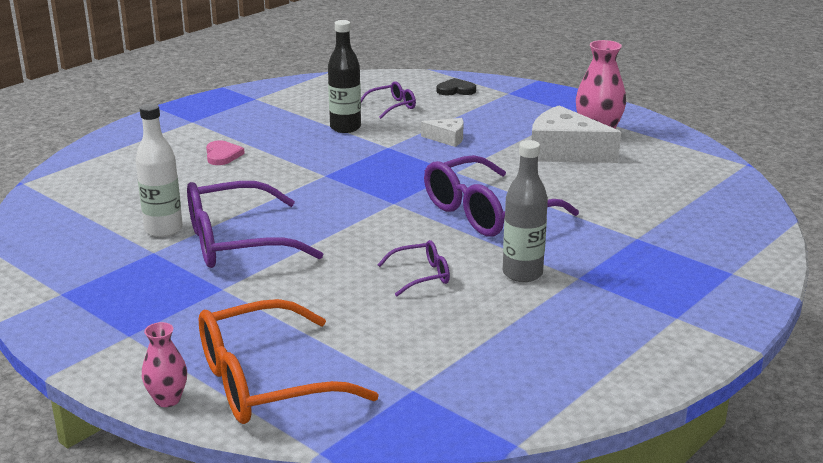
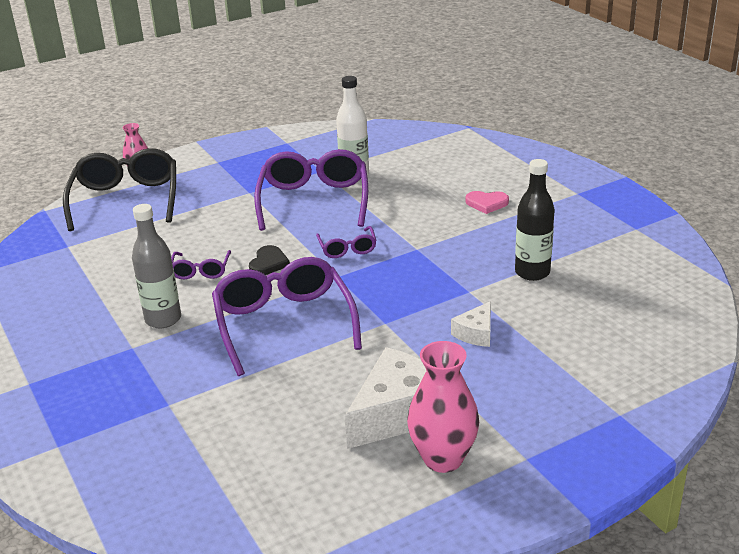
camera: 110 degrees right, 5 degrees up
(267, 381) = (126, 200): orange glasses -> black glasses
(392, 106) = (589, 310): purple glasses -> purple glasses (347, 248)
(456, 90) = (639, 369): black heart -> black heart (268, 263)

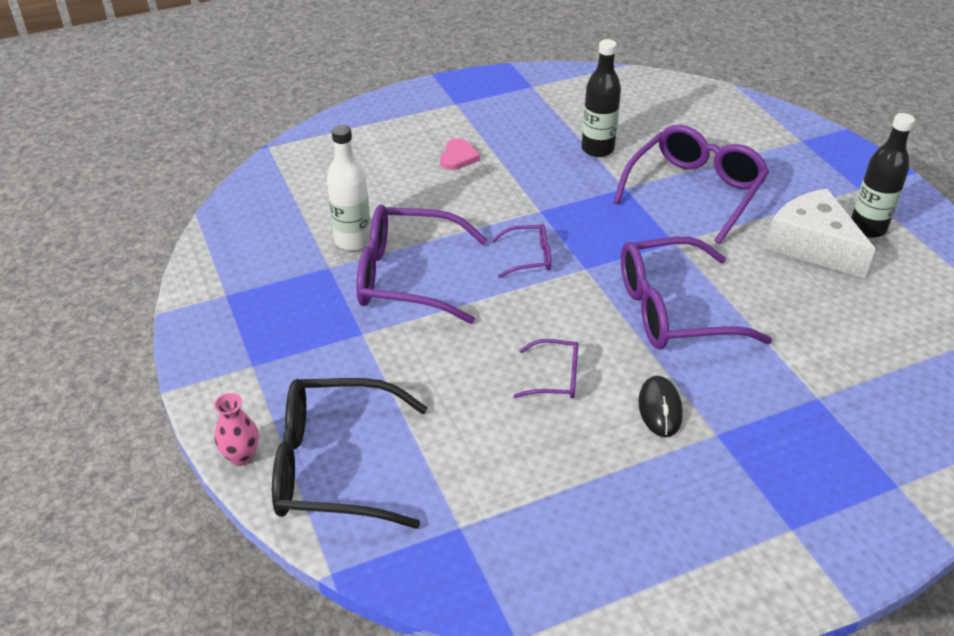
camera: 85 degrees left, 10 degrees up
(163, 319) = (660, 409): grey bottle -> black mouse
(268, 263) = (548, 319): black heart -> none
(443, 459) = (867, 228): pink vase -> black bottle
(476, 333) = (694, 192): white cheese -> purple glasses

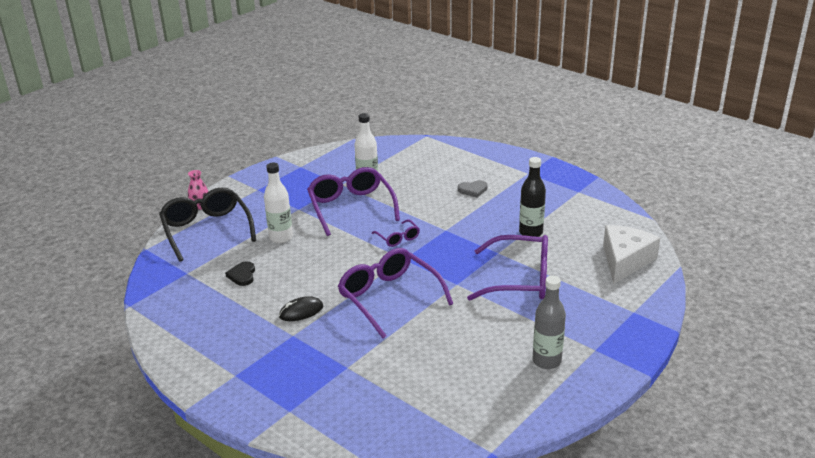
camera: 65 degrees right, 10 degrees down
(434, 376) = (281, 237): none -> white bottle
(458, 157) = (473, 190): pink heart -> grey heart
(516, 453) = (242, 275): none -> black heart
(554, 377) = (303, 272): purple glasses -> none
(812, 245) = (502, 339): white cheese -> white cheese (625, 261)
(867, 228) = (546, 361): black bottle -> grey bottle

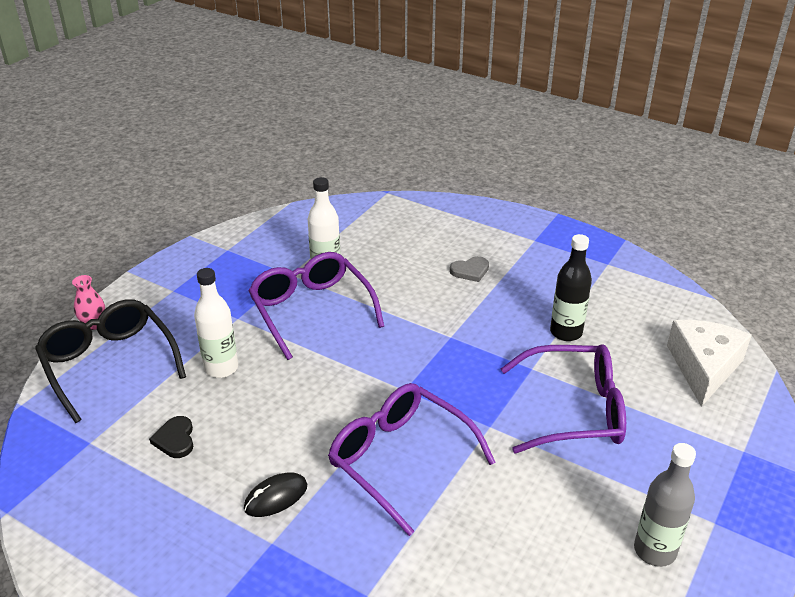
camera: 10 degrees left, 5 degrees up
(398, 238) = (388, 355): purple glasses -> none

